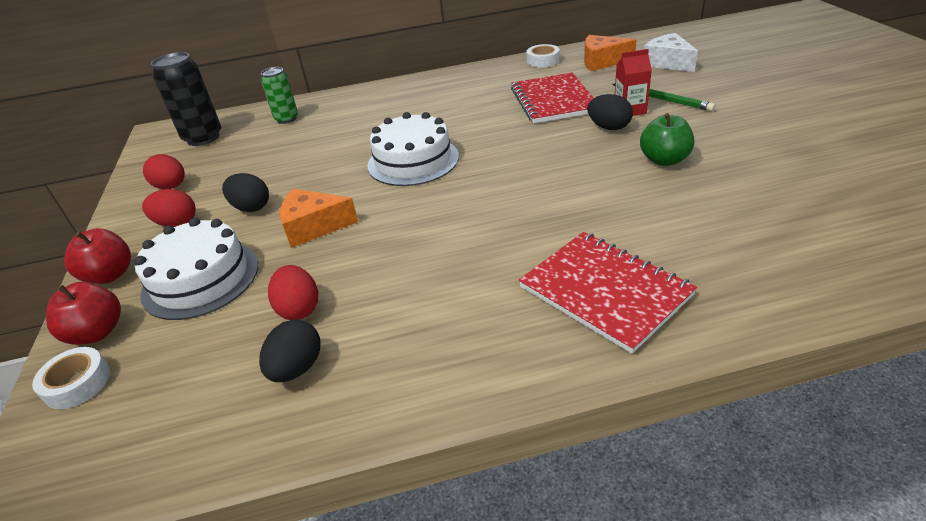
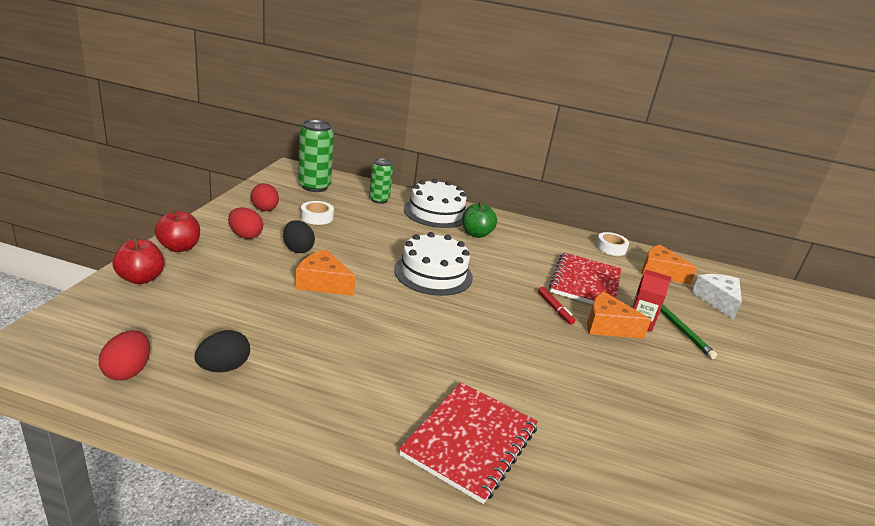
camera: 20 degrees right, 10 degrees down
(77, 383) = (104, 302): white tape -> white tape (317, 217)
(200, 279) = (225, 279): white cake -> white cake (436, 212)
(203, 138) = (314, 187): black can -> green can
(299, 309) = (261, 331): red egg -> red egg (128, 371)
(552, 136) = (555, 309): none -> red marker
(605, 291) = (470, 441): red notebook -> red notebook turned 45 degrees clockwise
(608, 127) = (607, 326): black egg -> orange cheese
(664, 160) = (625, 375): green apple -> green apple (476, 234)

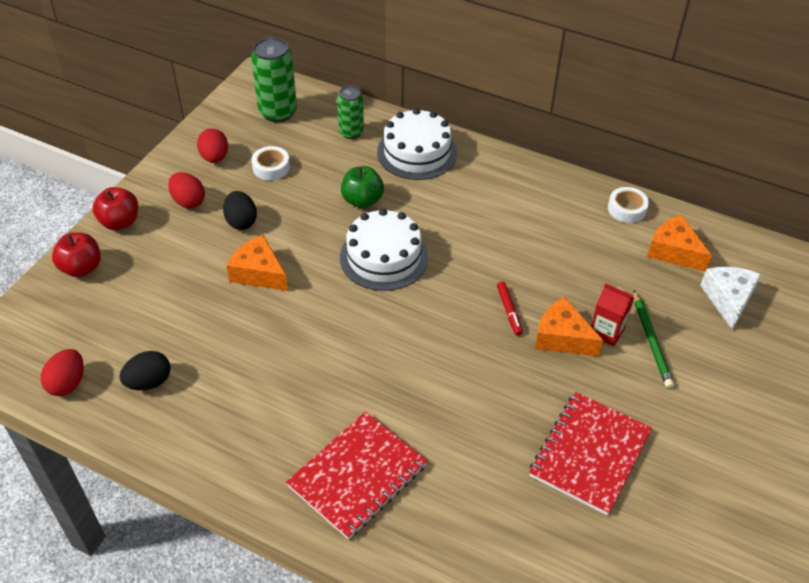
camera: 15 degrees right, 20 degrees up
(476, 234) = (456, 189): green apple -> green apple (362, 200)
(585, 282) = (565, 270): red notebook -> red notebook (589, 454)

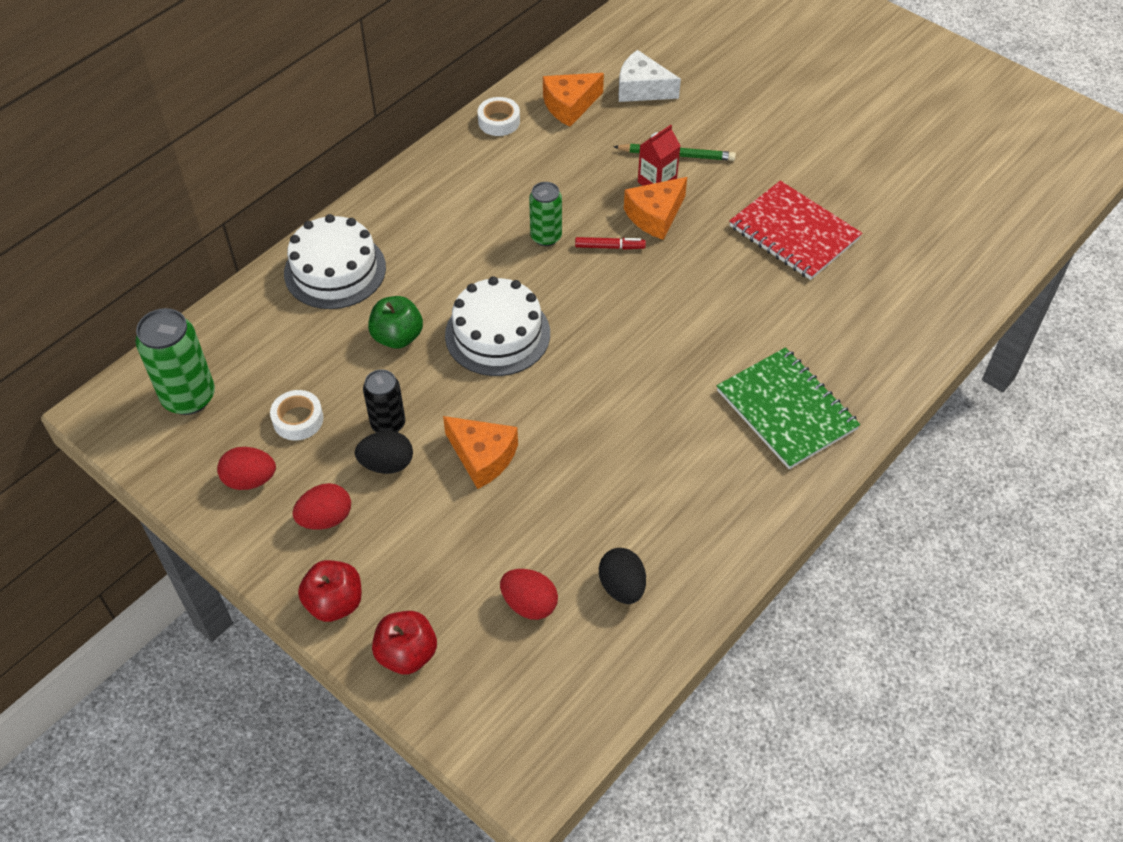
camera: 75 degrees left, 5 degrees up
(67, 383) = (602, 676): red egg -> red egg (529, 604)
(259, 273) = (482, 457): orange cheese -> orange cheese turned 105 degrees counterclockwise
(278, 214) = (388, 424): none -> black can
(351, 132) = (268, 326): green can -> green can (546, 237)
(357, 476) = (786, 410): red notebook -> green notebook

